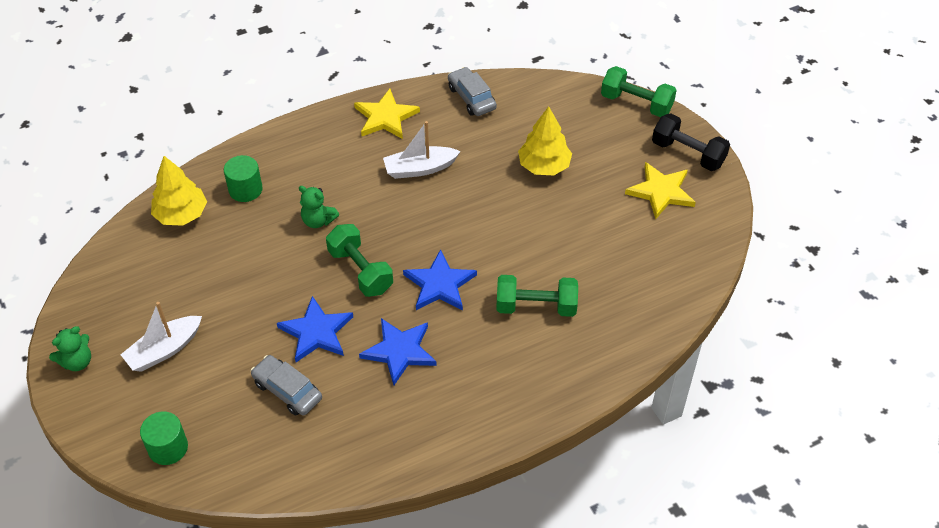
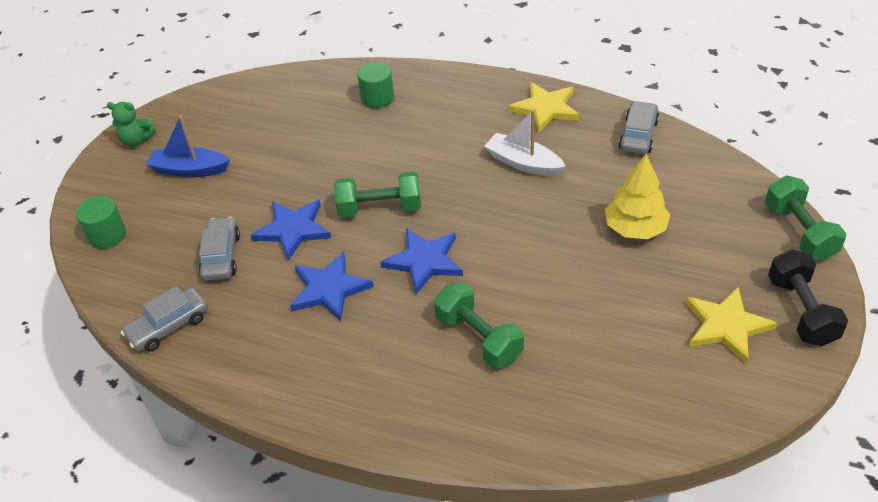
camera: 50 degrees right, 5 degrees down
(164, 350) = (190, 170): white boat -> blue boat
(181, 214) = (316, 88): yellow tree -> none
(318, 221) = (398, 152): green teddy bear -> none
(318, 466) = (168, 326): none -> grey car
(360, 271) = (380, 208): green dumbbell -> green dumbbell turned 75 degrees clockwise

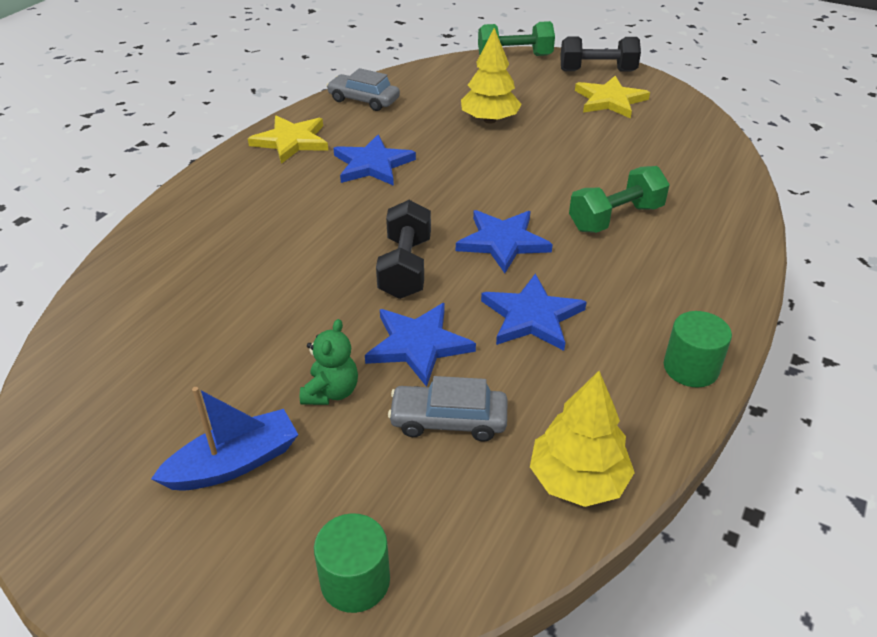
camera: 85 degrees left, 5 degrees down
(136, 140) = (104, 550): green teddy bear -> green teddy bear (331, 392)
(168, 326) = (577, 480): grey car -> yellow tree
(190, 170) = (234, 463): blue boat -> blue boat turned 135 degrees counterclockwise
(377, 98) = (187, 255): green cylinder -> green cylinder (691, 368)
(380, 208) = (405, 268): green dumbbell -> black dumbbell
(523, 163) = (372, 164): white boat -> blue star

